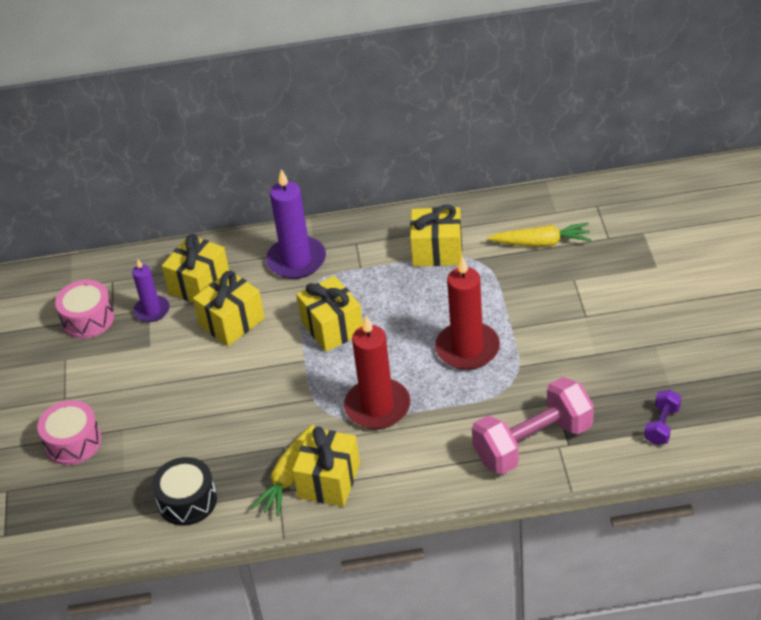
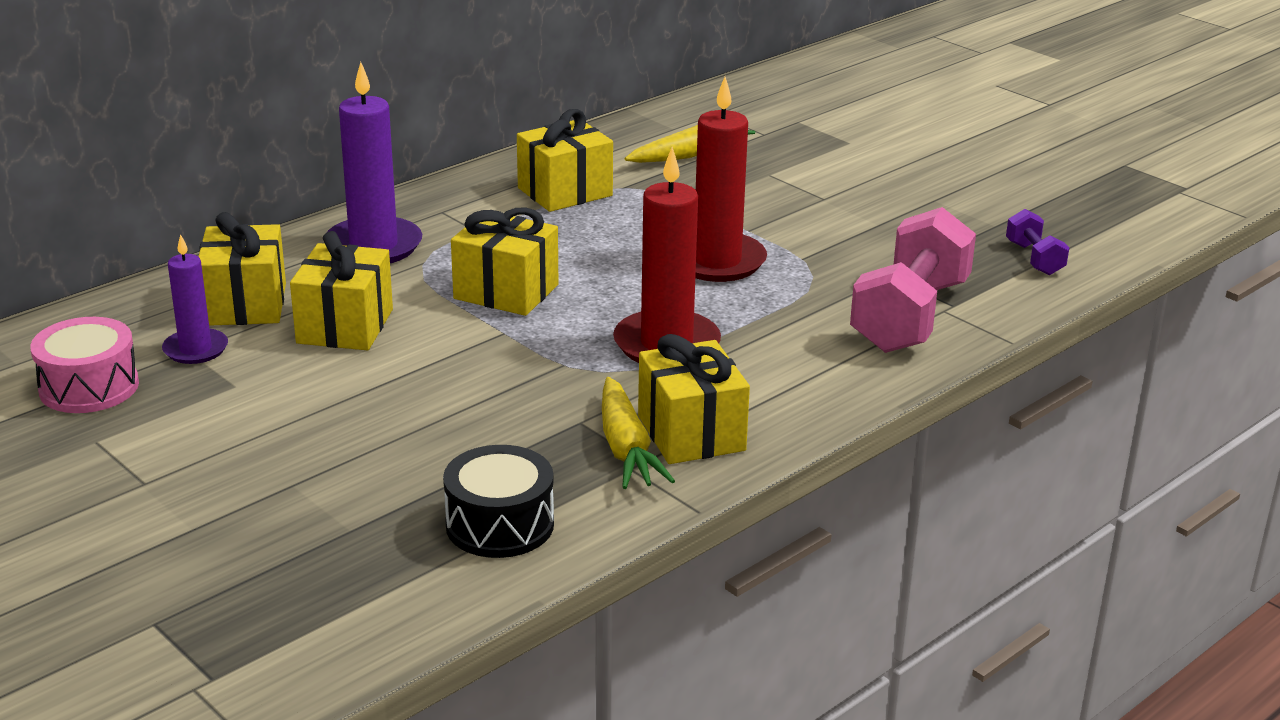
camera: 40 degrees left, 15 degrees down
(73, 442) = (219, 526): pink drum -> none

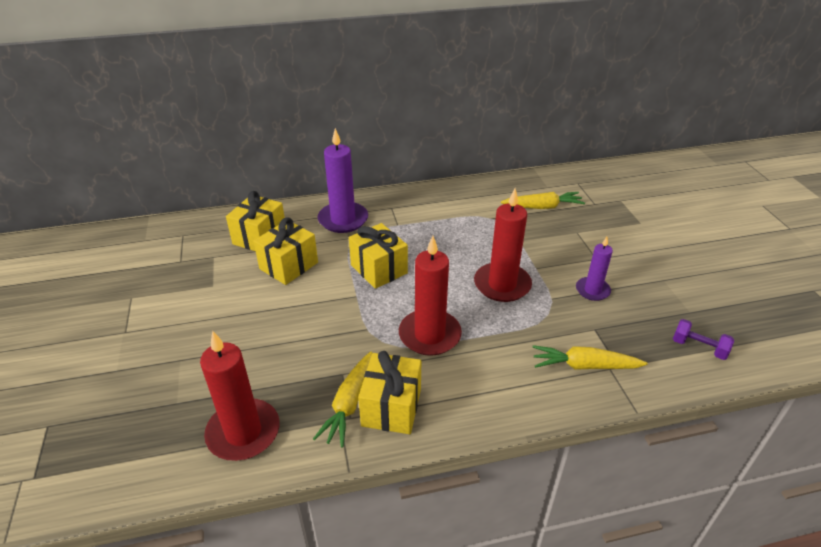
camera: 30 degrees right, 10 degrees up
(89, 387) = (157, 264): pink drum -> none
(195, 349) = (216, 257): purple candle -> purple candle (592, 290)
(500, 525) = (243, 432): black drum -> red candle
(565, 192) = (459, 213): yellow gift -> none
(910, 316) = (585, 366): pink dumbbell -> yellow carrot
(1034, 259) = (698, 347): purple dumbbell -> purple dumbbell turned 75 degrees counterclockwise

